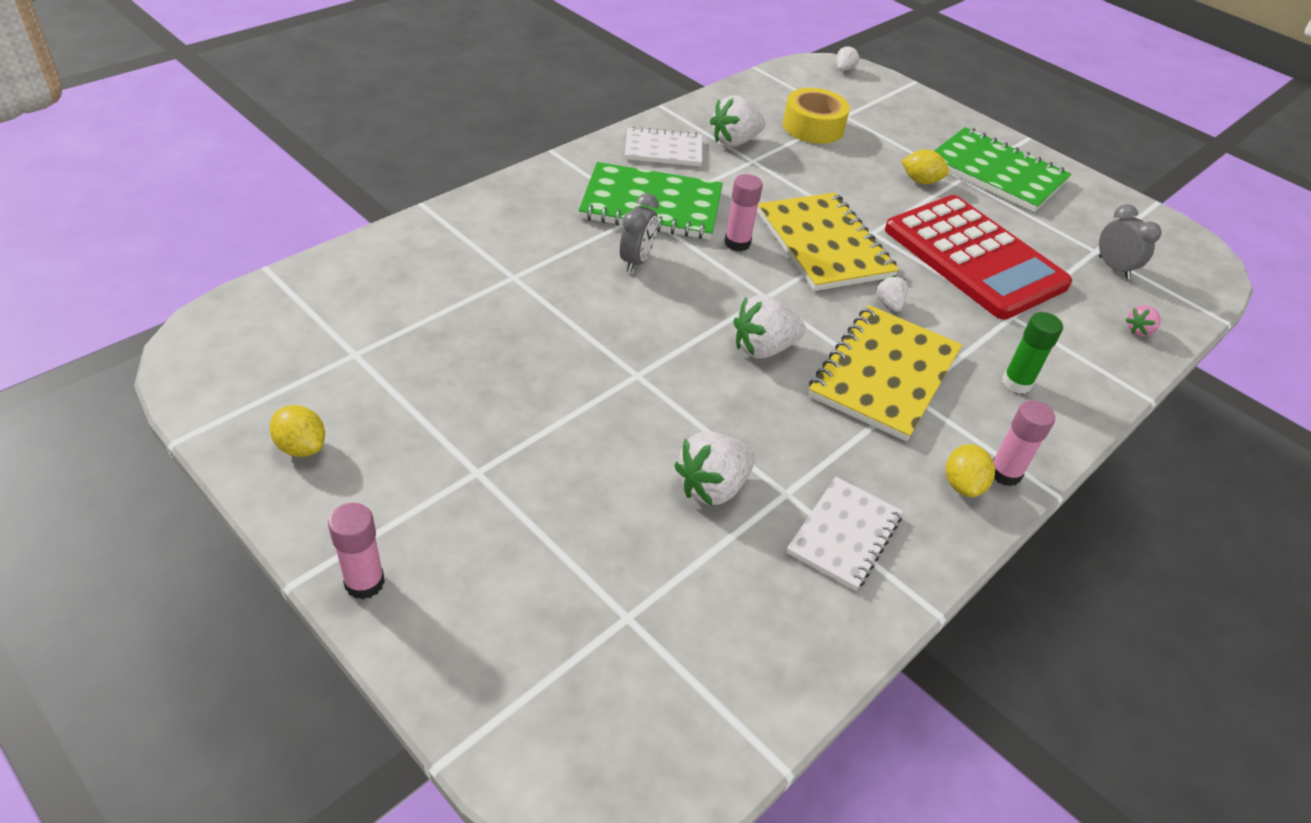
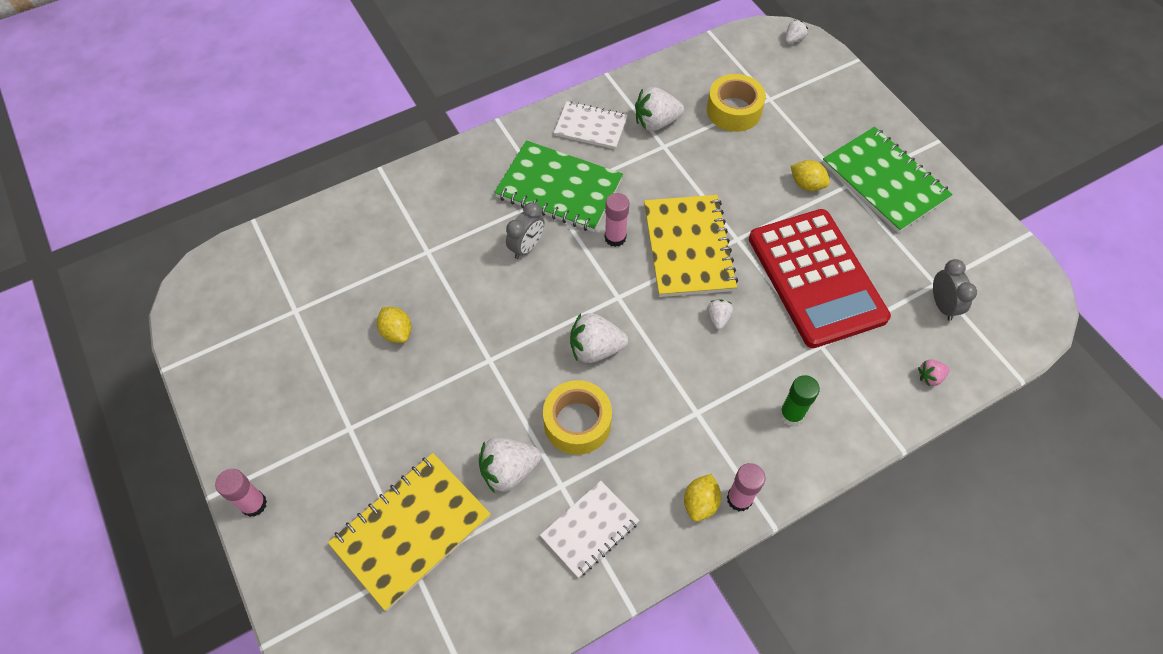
camera: 20 degrees right, 15 degrees up
(301, 447) = (240, 387): yellow lemon -> yellow lemon (397, 332)
(776, 424) = (577, 422): none -> yellow tape
(884, 374) = (683, 389): yellow notebook -> yellow notebook (411, 530)

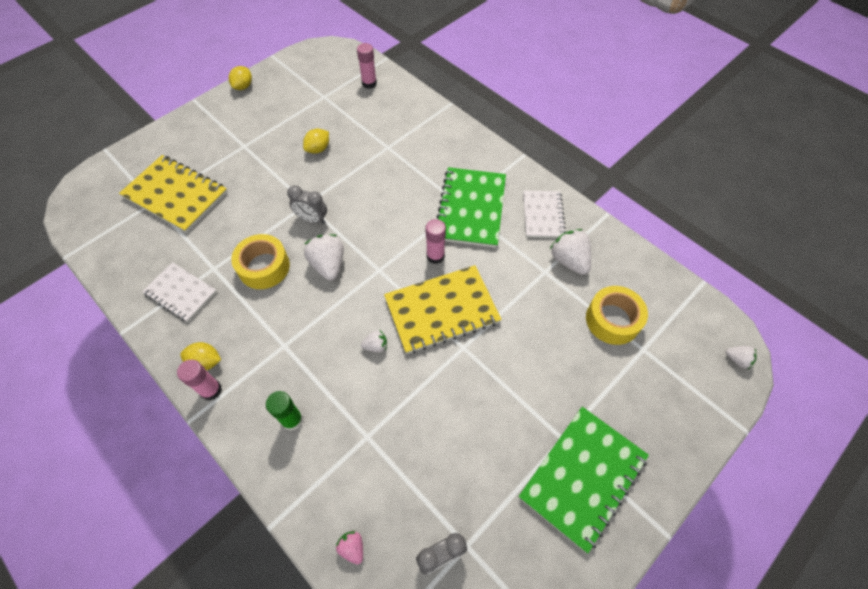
camera: 75 degrees right, 0 degrees up
(254, 504) = (189, 118): pink glue stick -> pink glue stick (369, 83)
(508, 470) = (222, 235): white strawberry -> none
(526, 247) = (408, 201): grey clock -> grey clock (312, 219)
(806, 184) = (548, 399): yellow lemon -> yellow lemon (243, 86)
(816, 278) = (440, 422): red calculator -> none

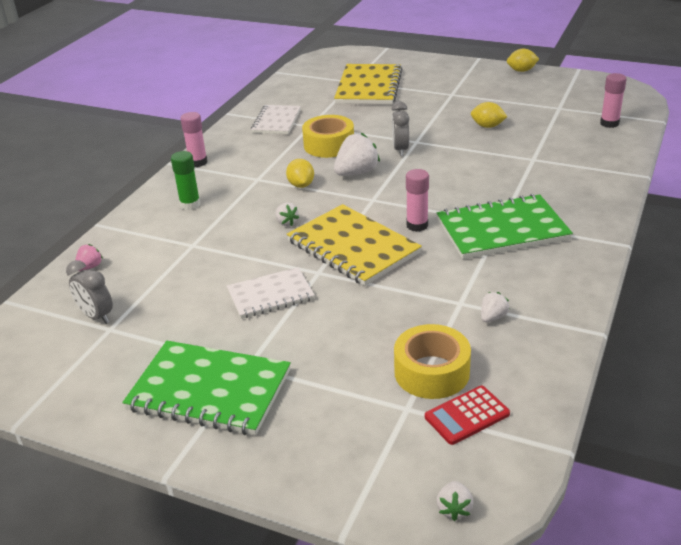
camera: 70 degrees right, 25 degrees down
(205, 362) = (221, 152): yellow lemon -> yellow lemon (301, 185)
(543, 215) = (544, 281): white notebook -> white notebook (270, 295)
(569, 260) = (493, 317): white strawberry -> white strawberry, size x0.53
(660, 318) = (467, 415): none -> red calculator

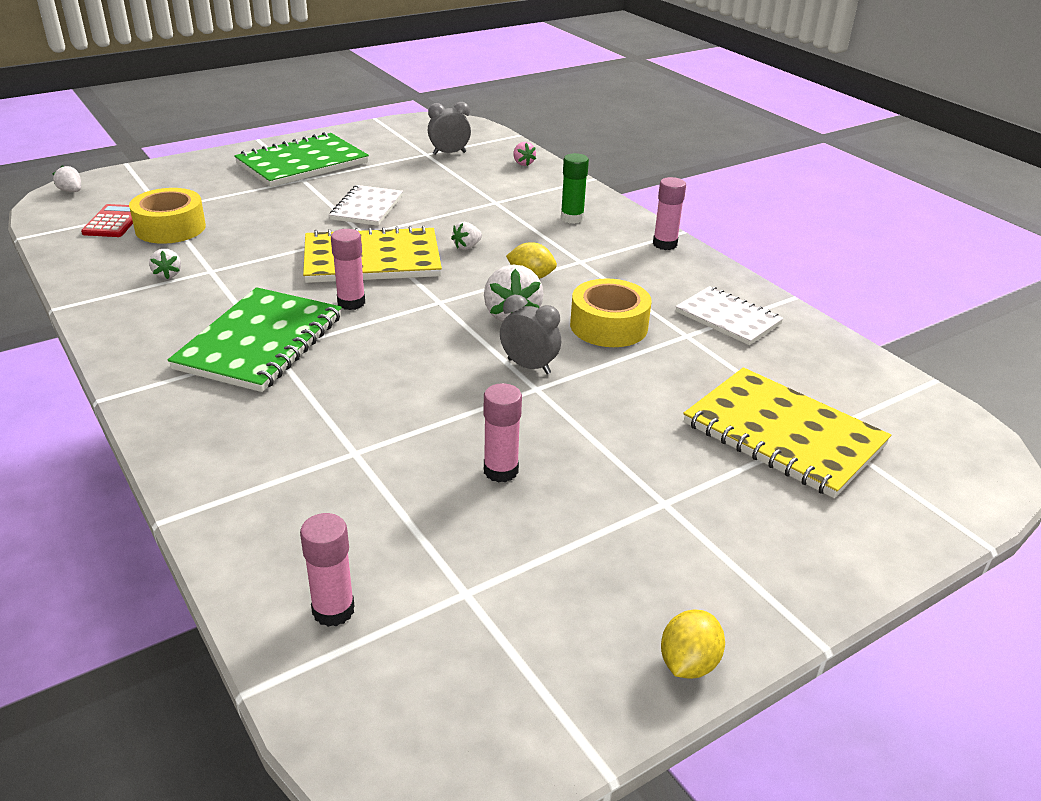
camera: 120 degrees right, 0 degrees up
(286, 222) = (467, 247): white strawberry -> white strawberry turned 45 degrees counterclockwise
(487, 126) = (501, 471): yellow lemon -> pink glue stick

